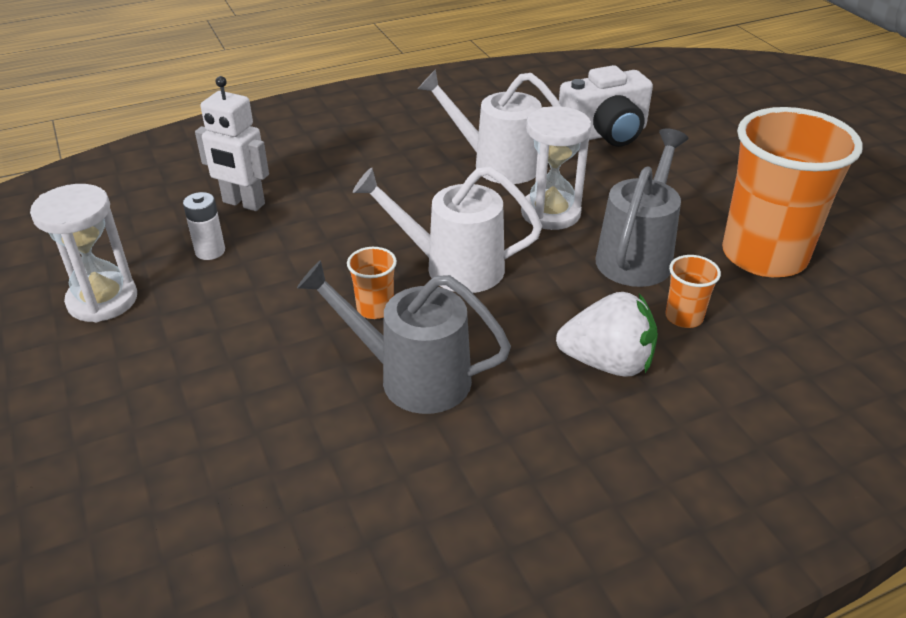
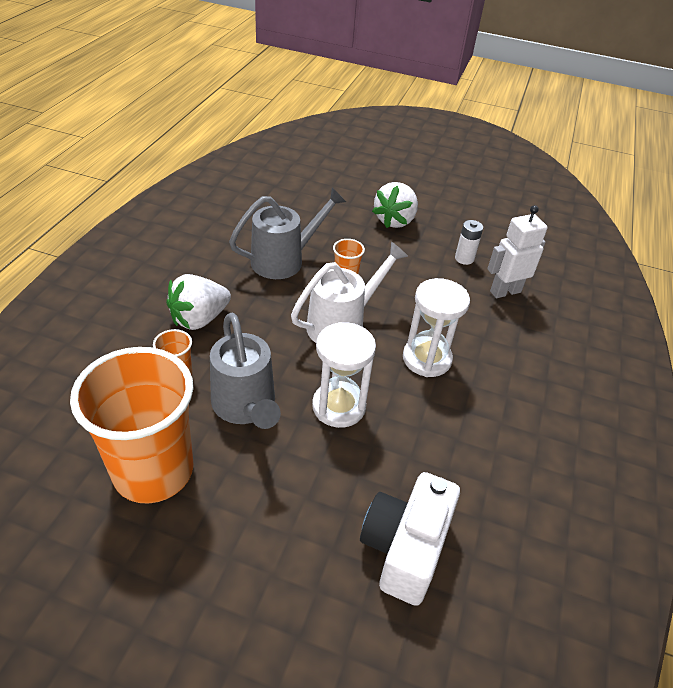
camera: 130 degrees right, 5 degrees up
(102, 300) = (457, 216): white hourglass -> white hourglass (426, 359)
(183, 343) = (395, 220): none -> white strawberry
(496, 164) = (432, 431): white watering can -> none

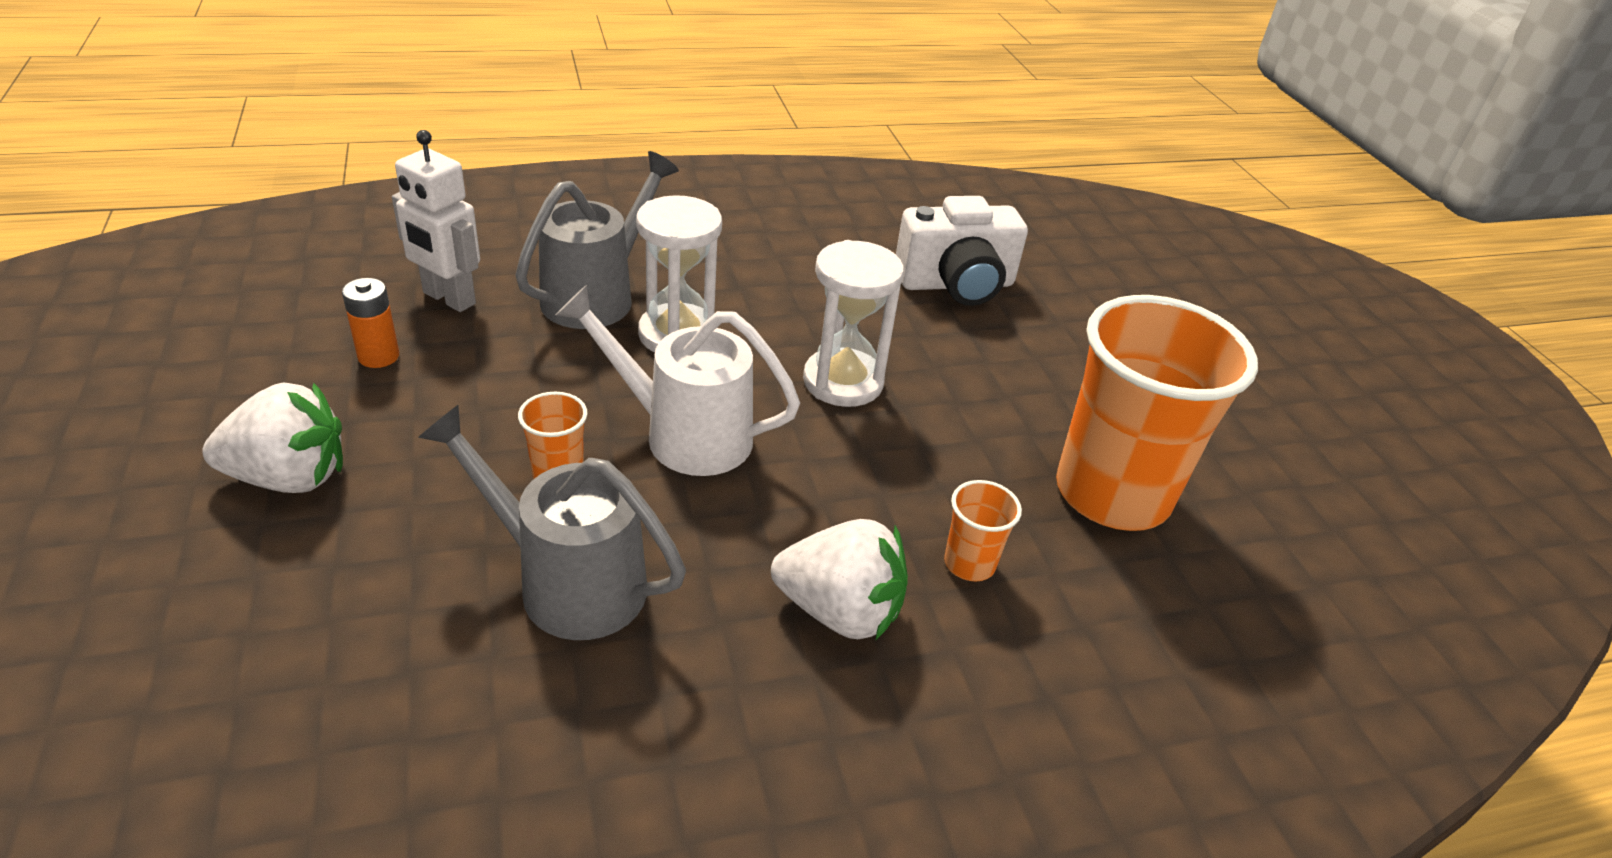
camera: 125 degrees left, 5 degrees down
(246, 407) = (938, 461): grey watering can -> grey watering can (597, 295)
(464, 258) = (378, 356): white battery -> orange battery

